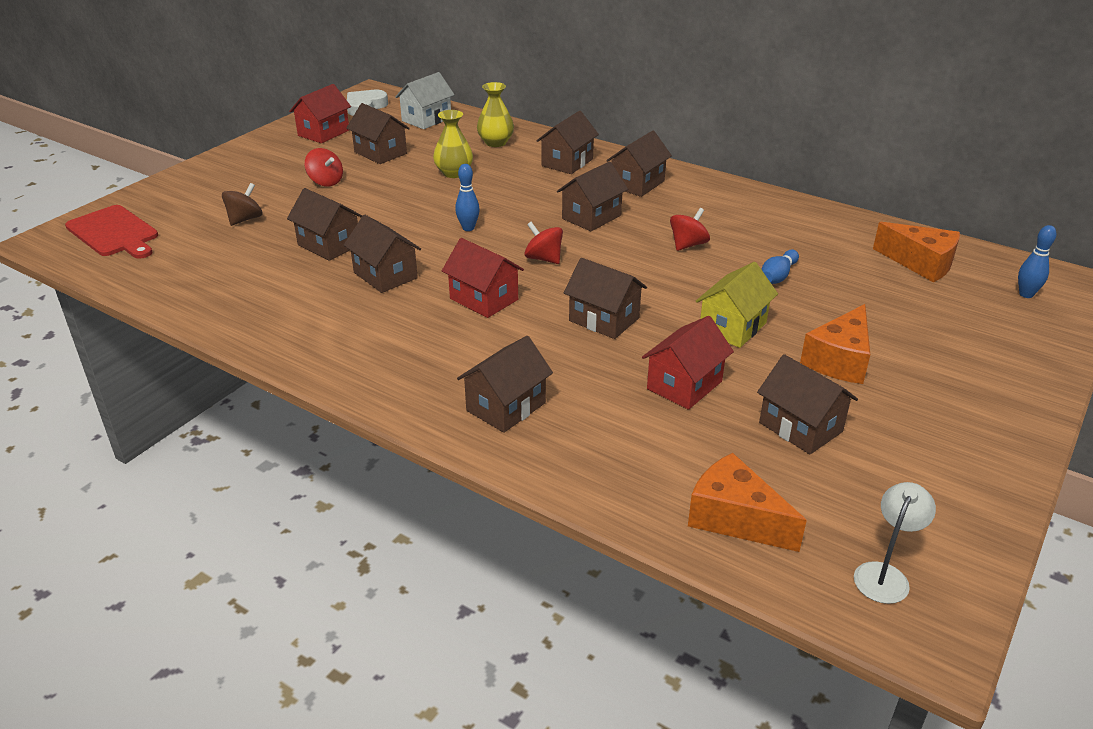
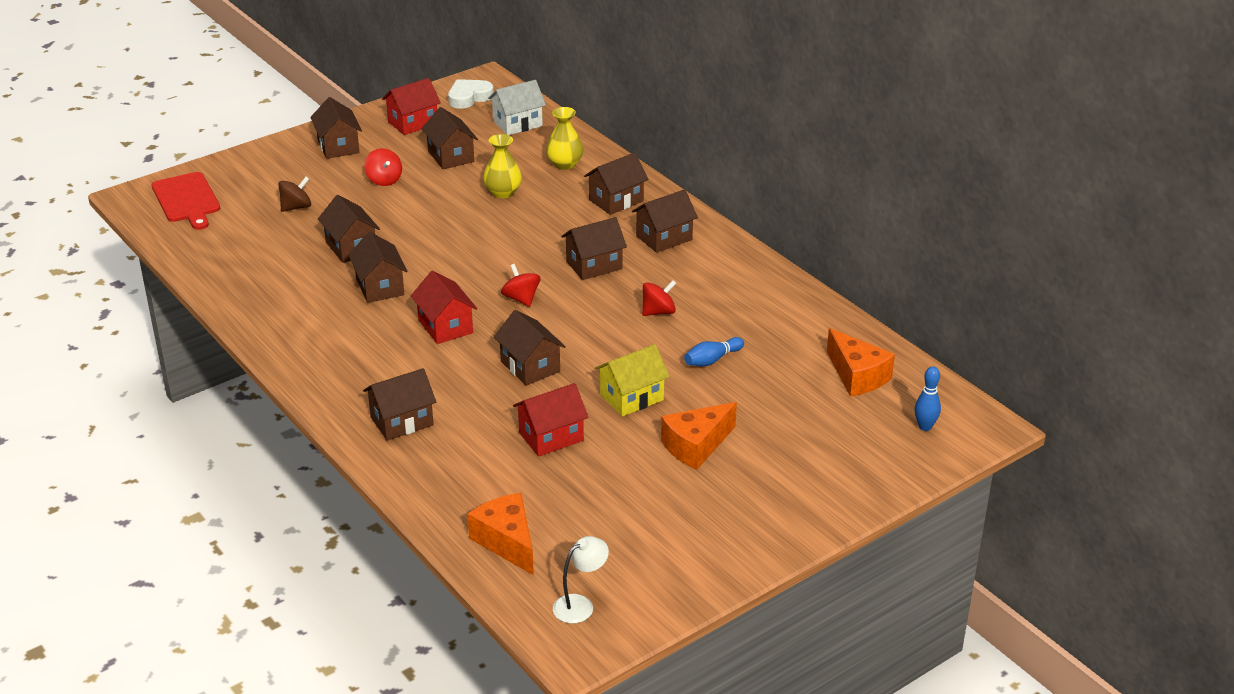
camera: 20 degrees right, 0 degrees up
(468, 228) = (477, 254): blue bowling pin -> none
(800, 427) = (614, 491): brown house -> brown house (338, 146)

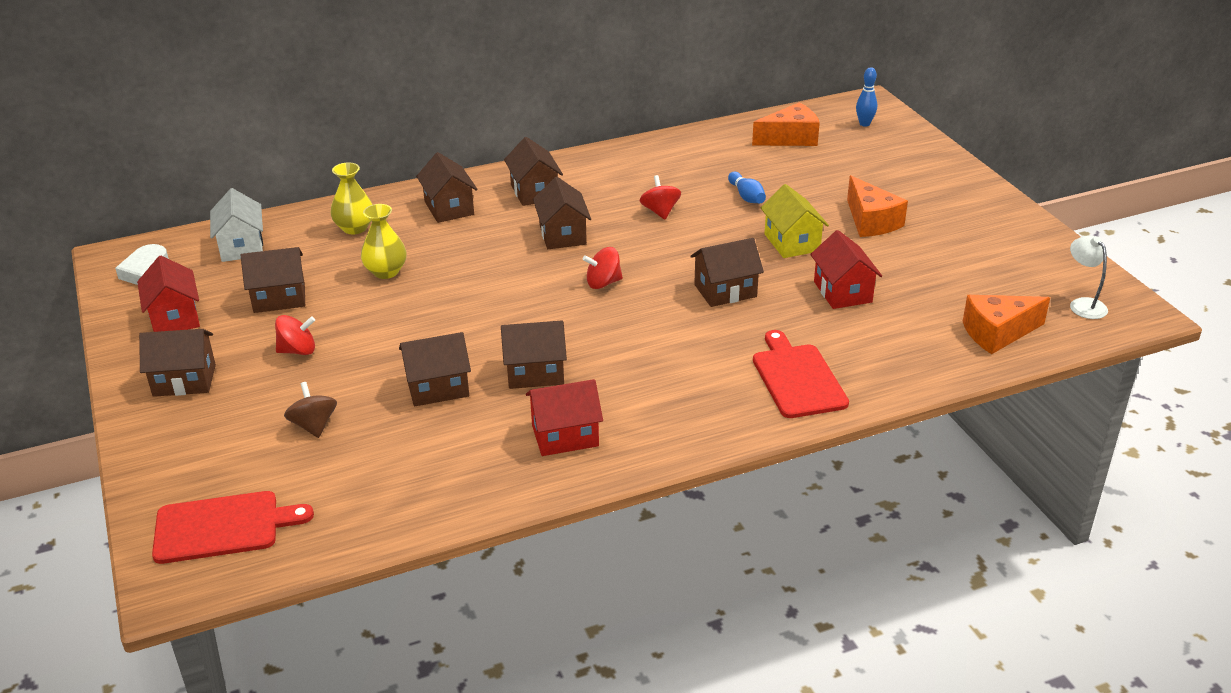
camera: 75 degrees left, 0 degrees up
(402, 421) = (797, 378): brown house -> red cutting board
(445, 326) = (634, 335): red house -> red house (565, 436)

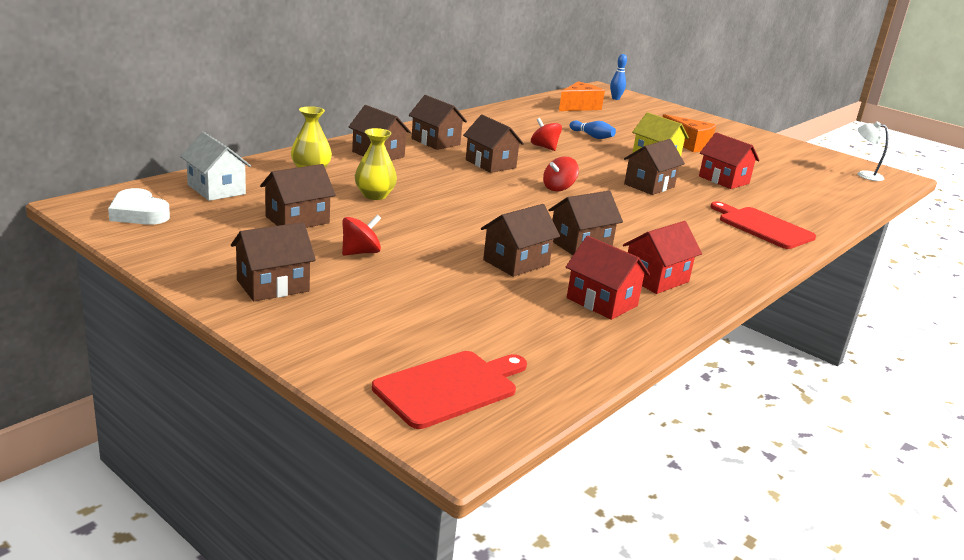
camera: 30 degrees left, 10 degrees down
(175, 318) = (207, 242): red house -> red house (602, 302)
(314, 425) = (441, 301): brown spinning top -> none
(997, 333) = (841, 192): orange cheese -> none

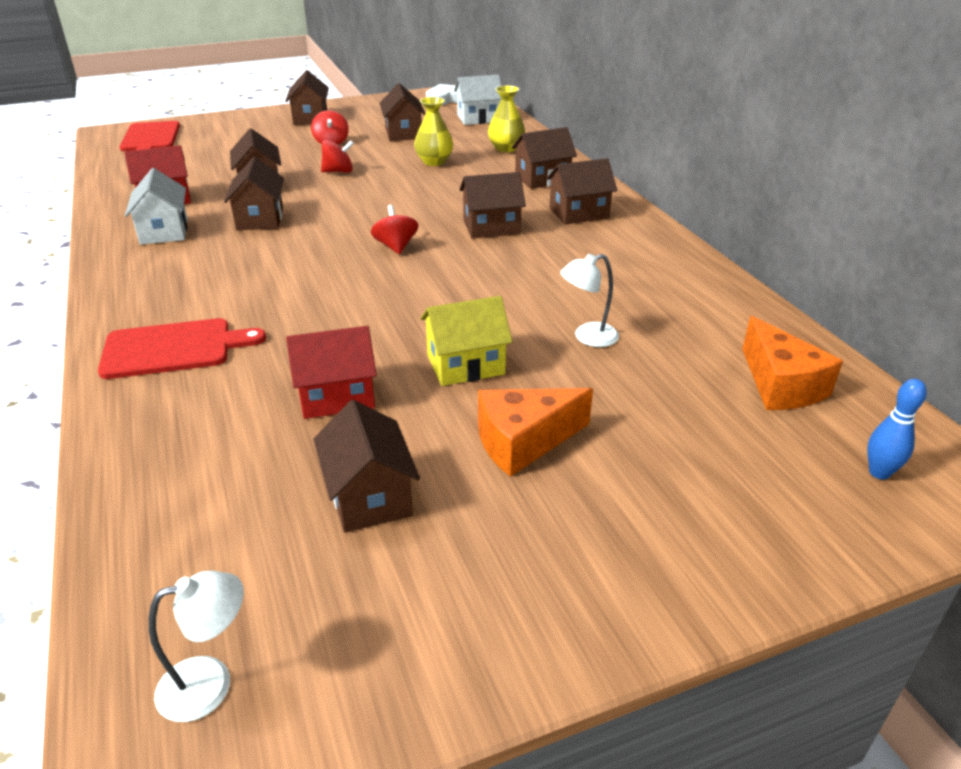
camera: 120 degrees right, 10 degrees up
(544, 147) = (542, 278): red spinning top -> red spinning top (338, 171)
(592, 136) = (587, 337): blue bowling pin -> white lamp
(649, 185) = (363, 312): brown house -> brown house (369, 496)
(656, 279) = (164, 231): red house -> white house

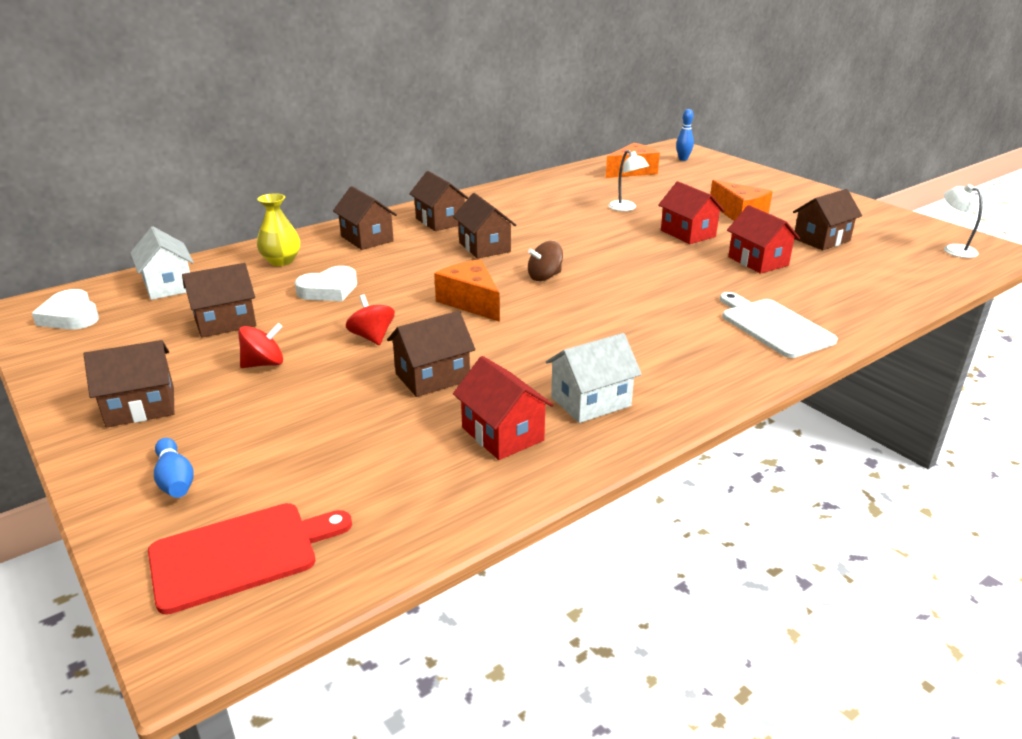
camera: 105 degrees left, 5 degrees down
(173, 348) = (774, 326): red cutting board -> white cutting board
(228, 126) = (175, 480): none -> blue bowling pin
(260, 219) = (525, 352): brown house -> none
(368, 208) = (471, 302): none -> orange cheese
(396, 246) = (544, 277): red spinning top -> brown spinning top
(434, 162) = (329, 290): yellow vase -> white heart
(465, 365) = (688, 233): yellow house -> red house

